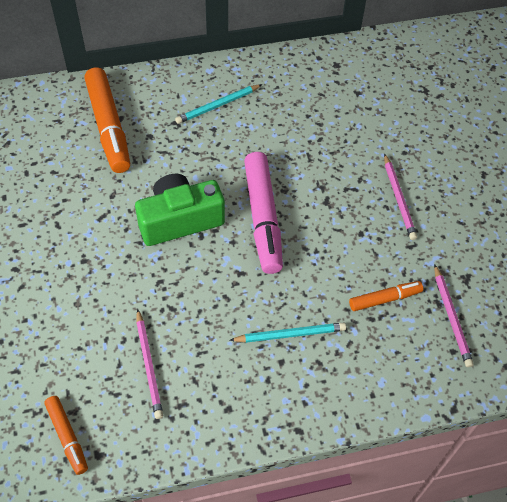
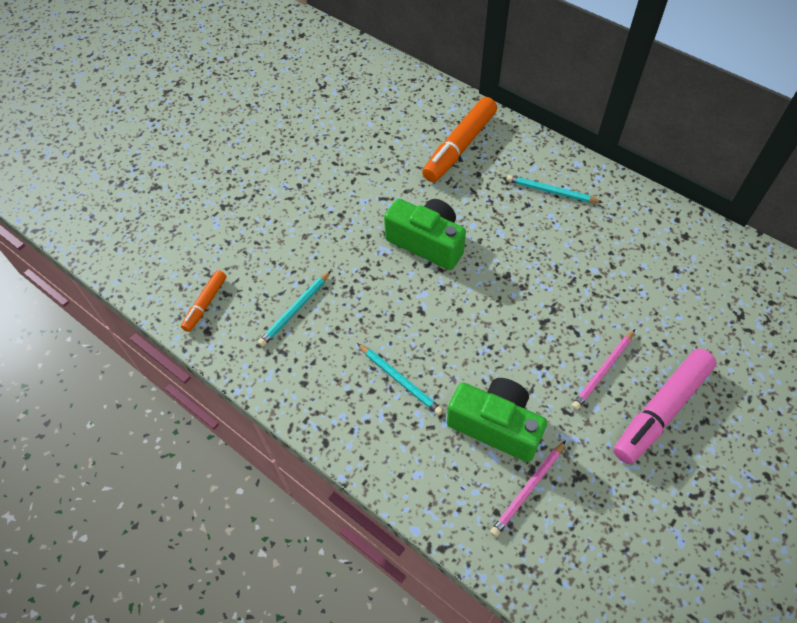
camera: 55 degrees right, 0 degrees up
(149, 365) = (295, 310): pink pencil -> turquoise pencil
(263, 218) = (483, 291): pink marker -> pink marker (661, 410)
(385, 299) = (495, 425): orange marker -> green camera

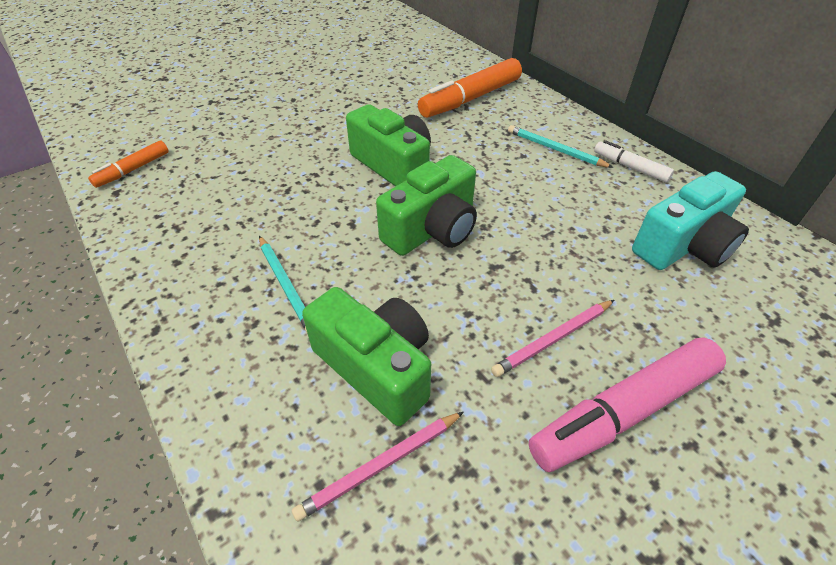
camera: 15 degrees right, 10 degrees down
(295, 310) = (217, 194): turquoise pencil -> none
(485, 300) = (432, 229): none -> green camera
(615, 197) = (630, 167): none -> white marker
(670, 267) = (683, 246): none -> turquoise camera

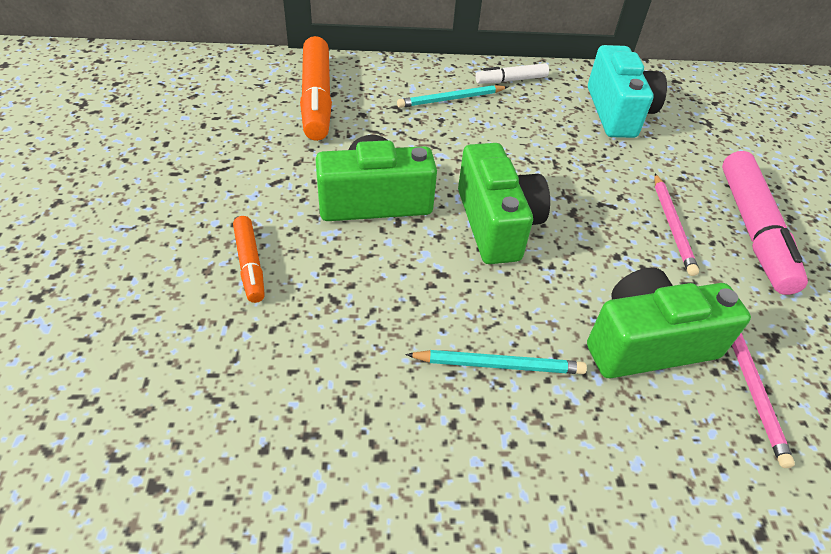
camera: 60 degrees left, 0 degrees up
(133, 170) = (117, 447): orange marker -> orange marker (250, 264)

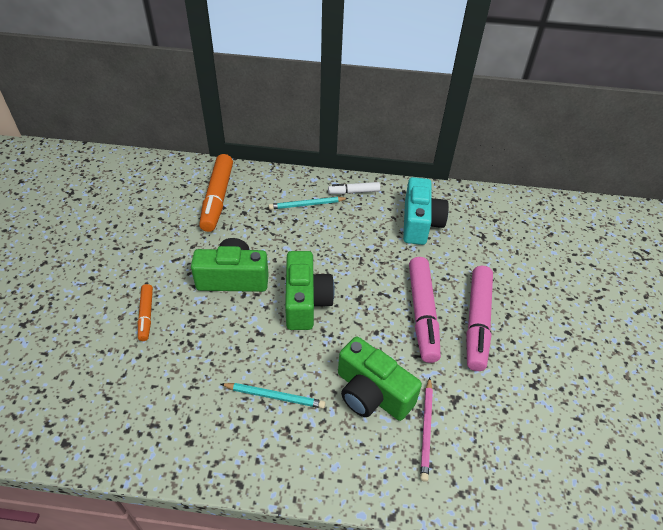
camera: 10 degrees right, 0 degrees up
(647, 343) = (372, 393): green camera -> green camera turned 135 degrees counterclockwise
(672, 225) = (422, 313): pink pencil -> pink marker

